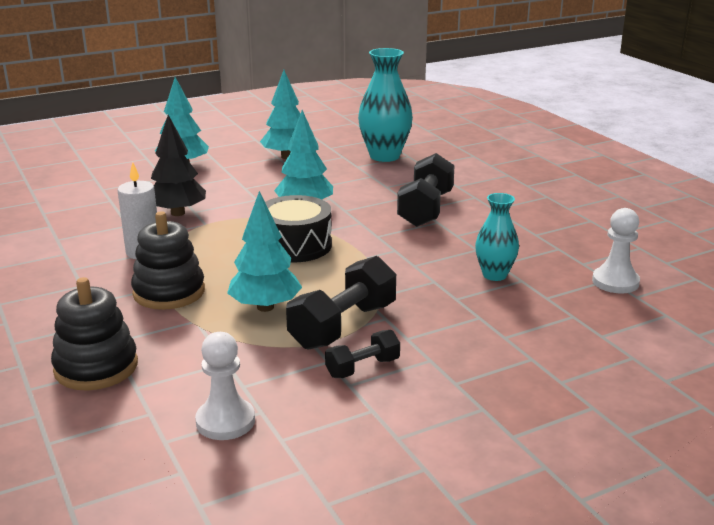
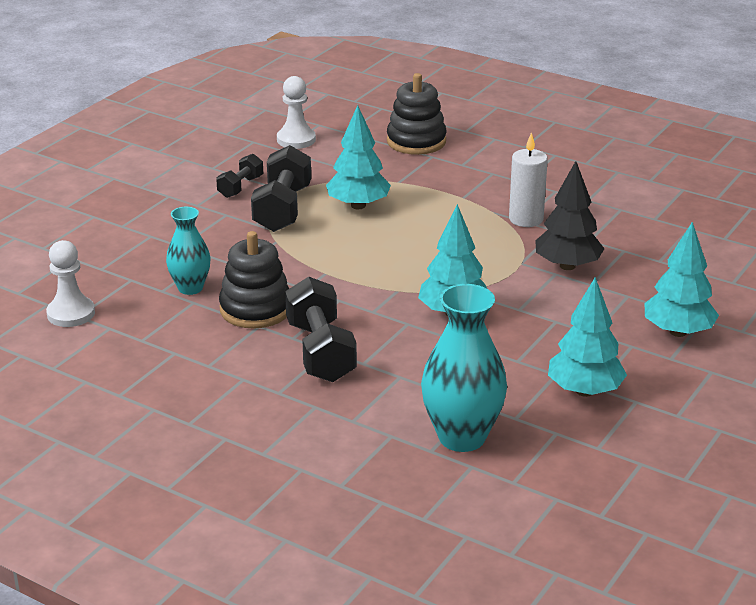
camera: 150 degrees right, 5 degrees up
(169, 292) = (448, 195): black stacking toy -> black stacking toy (255, 309)
(295, 245) = (404, 265): black drum -> none

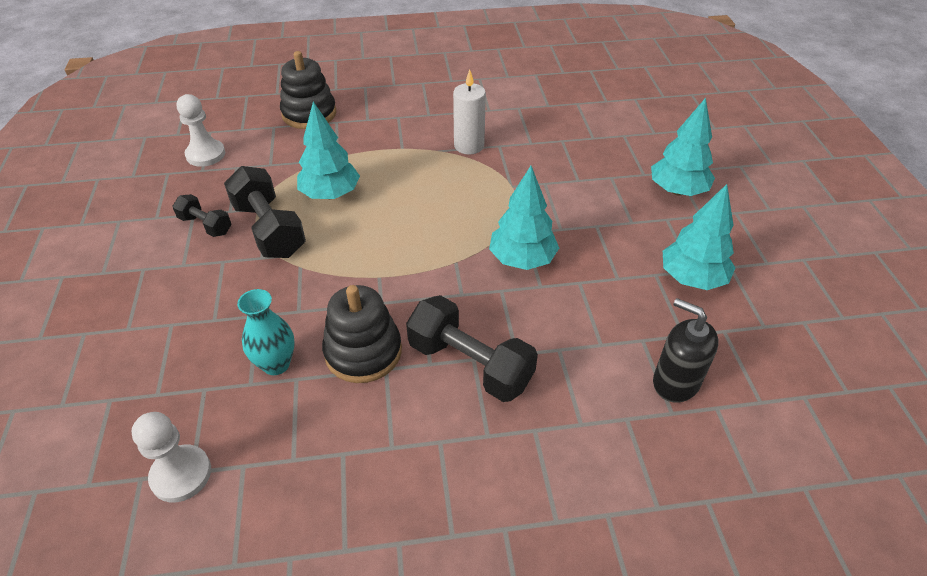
camera: 40 degrees left, 15 degrees up
(240, 187) = (205, 225): black dumbbell -> black dumbbell turned 45 degrees counterclockwise
(462, 437) = (675, 382): turquoise vase -> black soap dispenser
(567, 266) = (544, 172): black tree -> none

